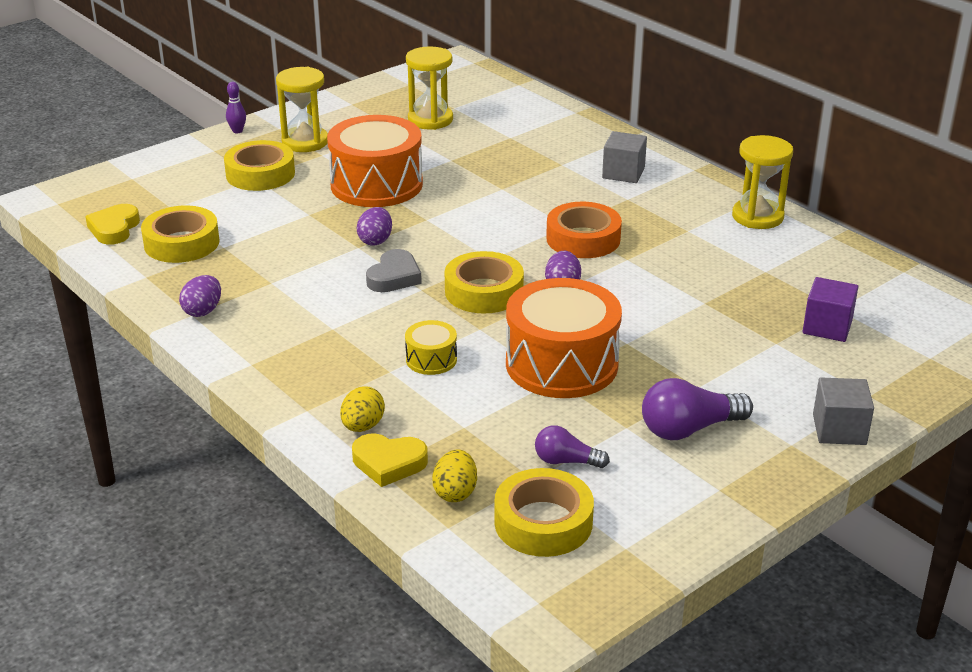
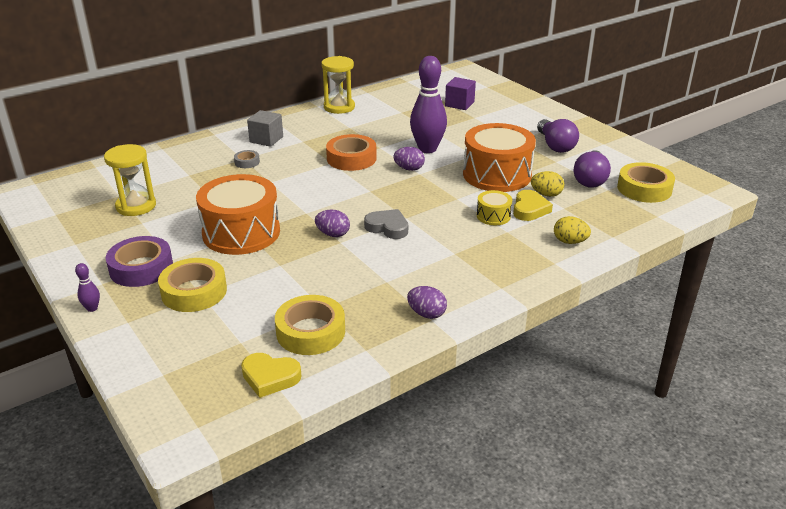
camera: 85 degrees left, 0 degrees up
(305, 142) = (141, 268): yellow hourglass -> purple tape
(389, 463) = (605, 233): yellow heart -> yellow heart (529, 209)
(455, 492) = (627, 212): yellow egg -> yellow egg (546, 194)
(484, 291) = (412, 195): yellow tape -> none
(552, 168) = (247, 162): none -> grey tape
(566, 461) = (590, 179): purple light bulb -> purple light bulb, size x1.64
(634, 299) = (427, 149): none -> purple bowling pin
(839, 430) = (550, 112): grey cube -> none

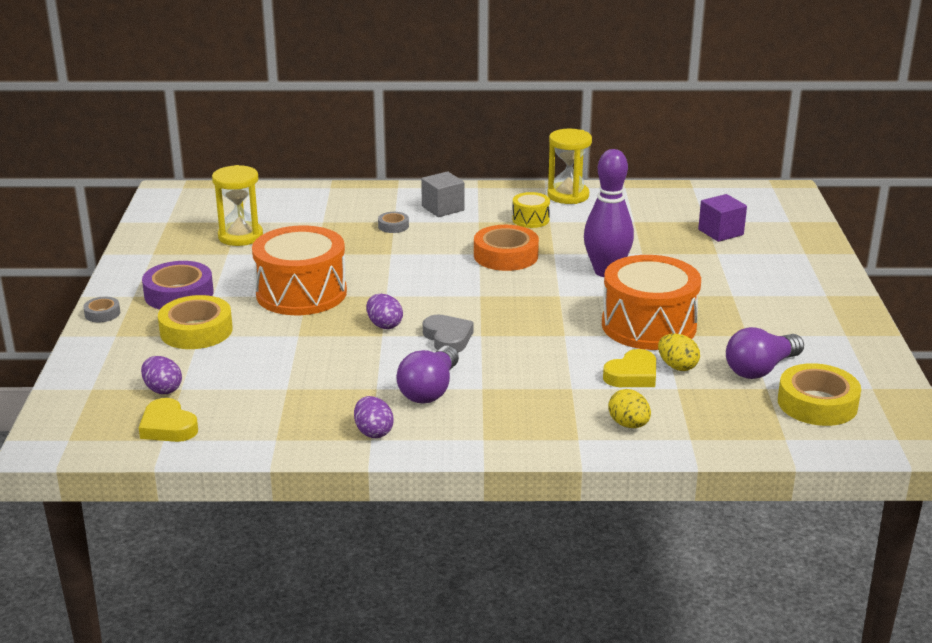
camera: 35 degrees right, 5 degrees down
(92, 308) = (102, 313): purple bowling pin -> grey tape
(310, 332) = (248, 404): yellow tape -> none
(409, 169) = (554, 286): purple egg -> purple egg (163, 389)
(493, 216) = (579, 367): yellow drum -> yellow drum (530, 219)
(555, 145) = (774, 317): purple light bulb -> purple light bulb (430, 390)

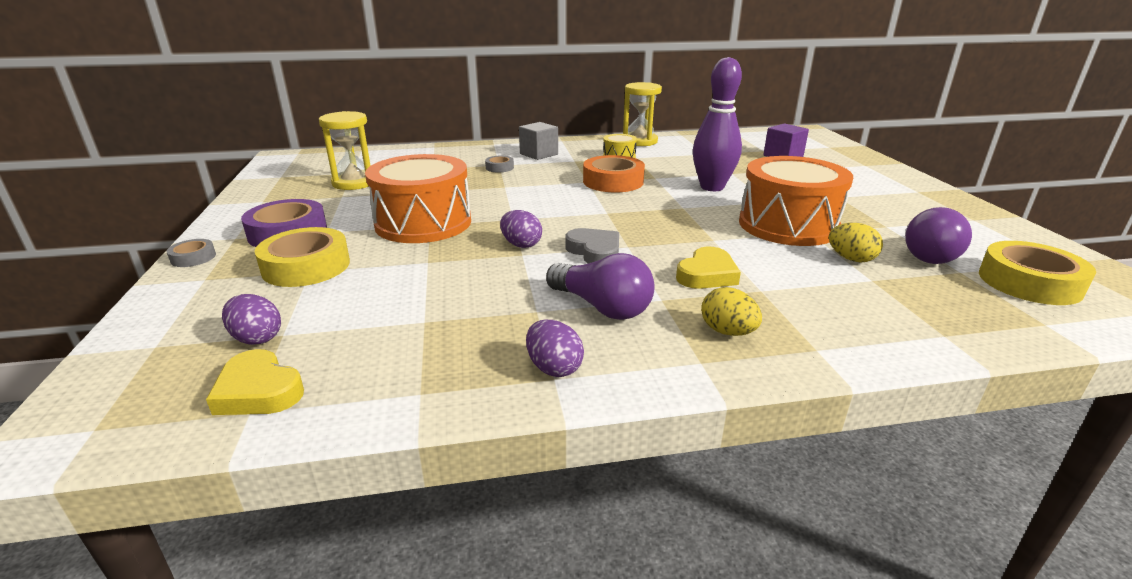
camera: 10 degrees left, 0 degrees up
(430, 390) = (602, 307): purple light bulb -> purple light bulb turned 60 degrees counterclockwise
(628, 425) = (859, 325): yellow egg -> yellow egg (727, 332)
(632, 375) = (814, 271): yellow heart -> yellow heart (707, 274)

